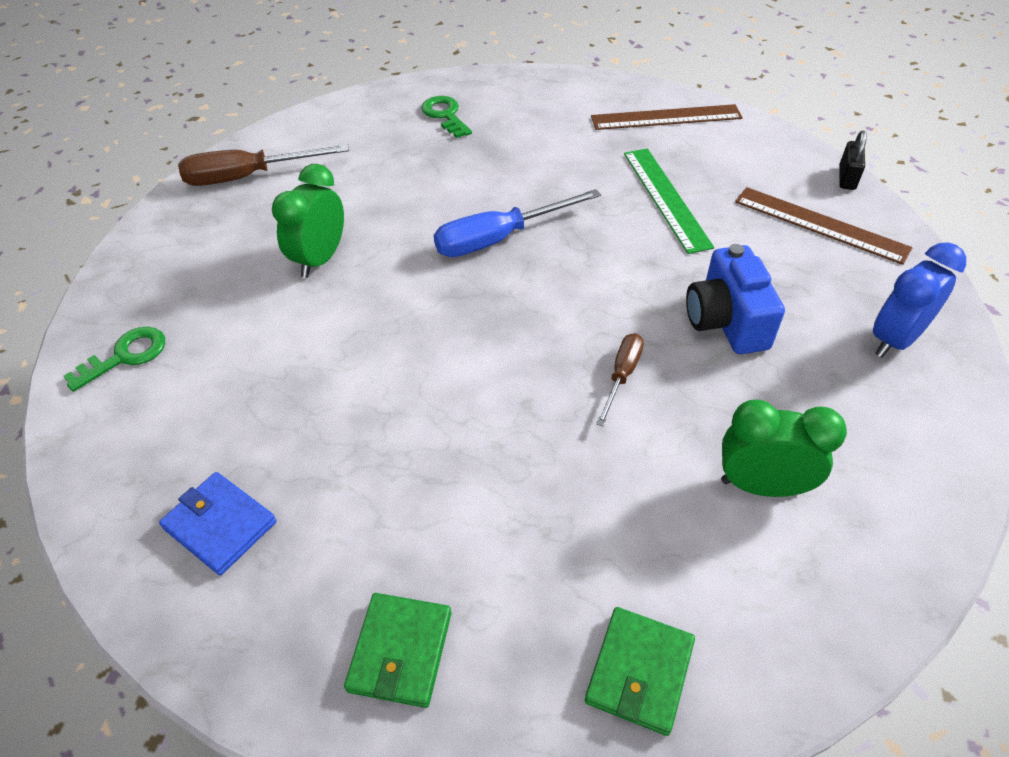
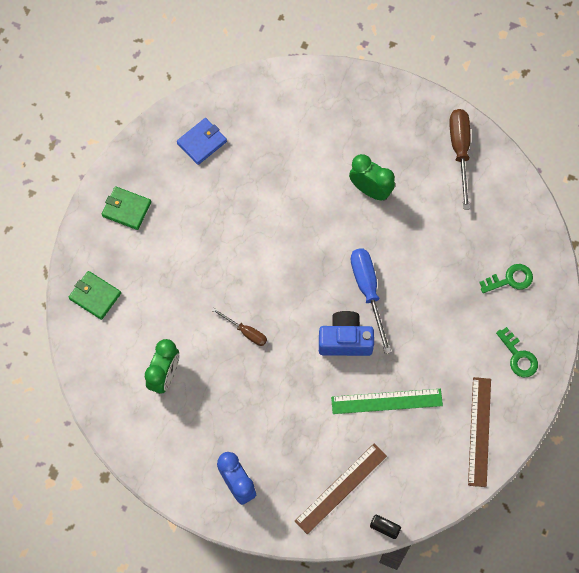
camera: 100 degrees right, 20 degrees up
(126, 356) = (314, 95): green key -> green key (518, 356)
(726, 321) = (271, 399): blue camera -> blue camera (345, 340)

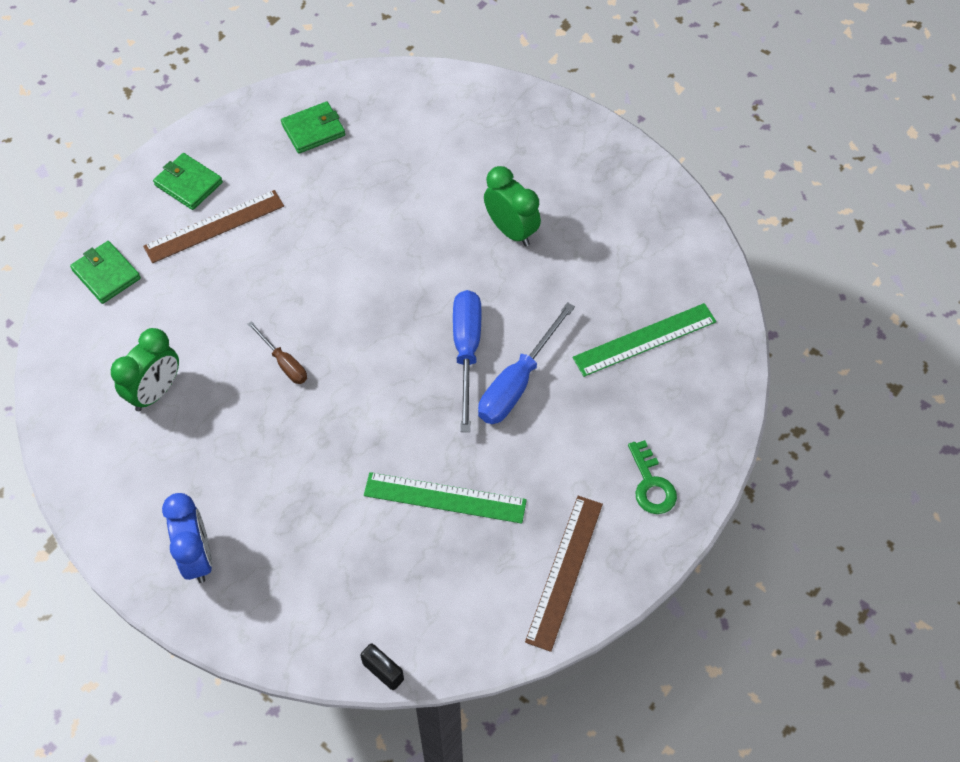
camera: 15 degrees right, 10 degrees down
(202, 142) = (313, 130): blue wallet -> green wallet
(340, 488) = (339, 598): brown ruler -> brown ruler (214, 226)
(345, 340) = (414, 405): blue camera -> none
(409, 306) = (517, 382): none -> blue screwdriver
(460, 151) = (646, 211): brown screwdriver -> none
(486, 252) = (645, 340): none -> green ruler
(510, 279) = (668, 382): green key -> none

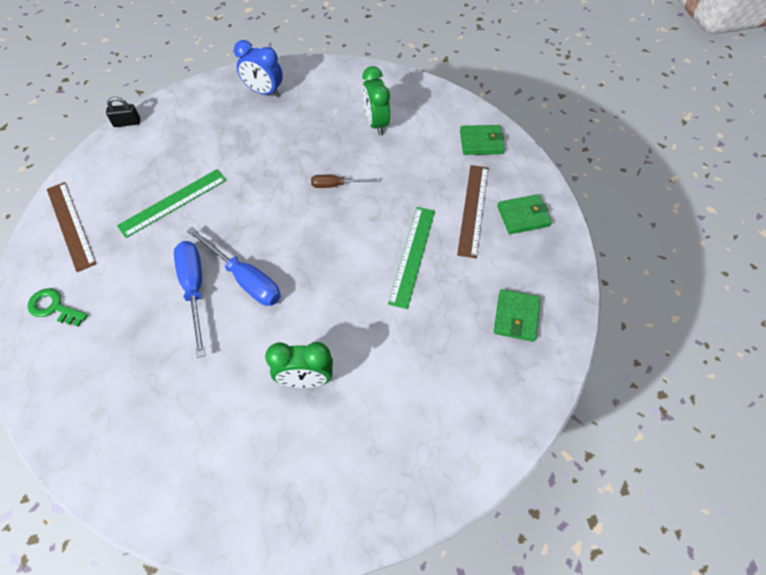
camera: 130 degrees right, 0 degrees up
(645, 340) = (134, 392): green ruler -> green ruler (412, 255)

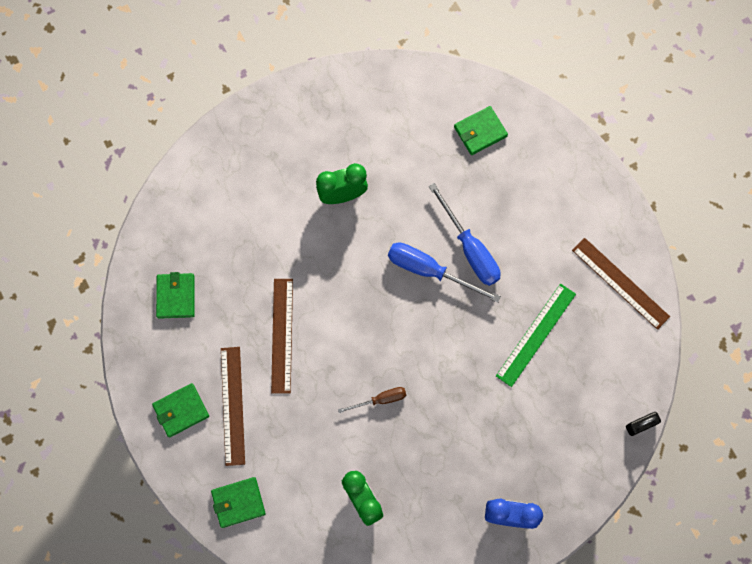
camera: 165 degrees right, 15 degrees up
(53, 307) = (583, 201): green key -> none
(116, 413) = (480, 132): none -> green wallet
(412, 255) = (282, 335): green ruler -> brown ruler

